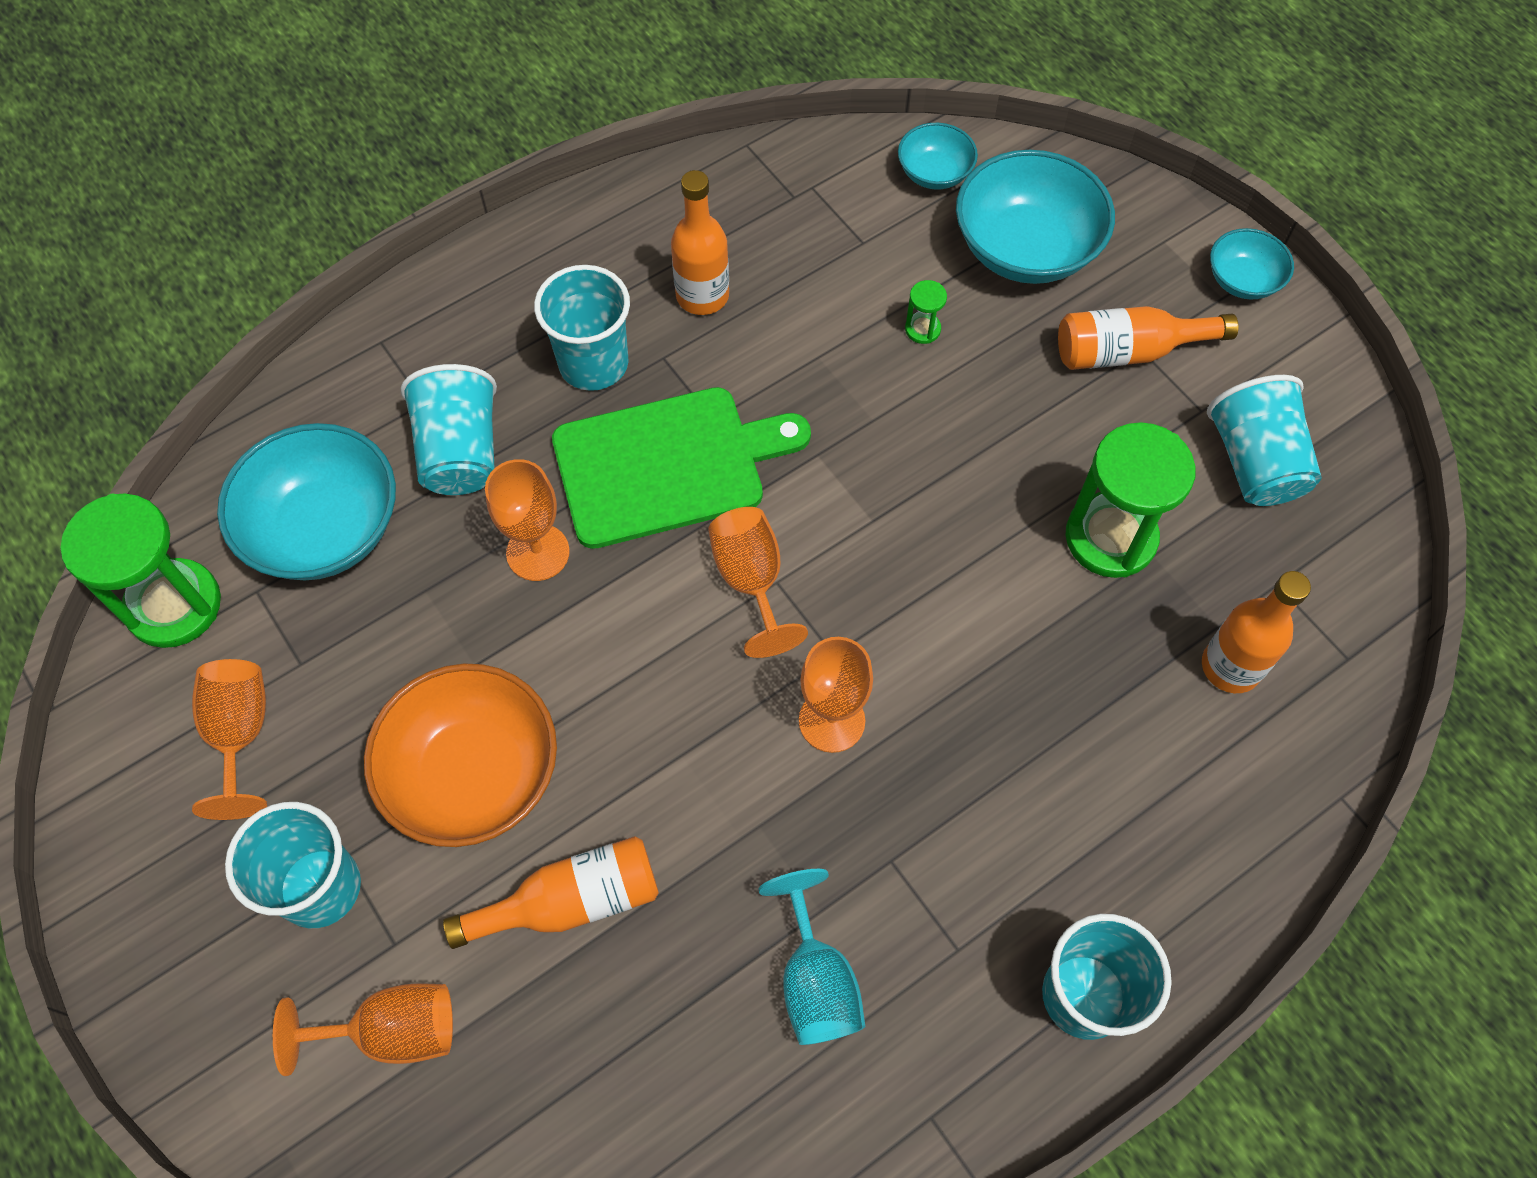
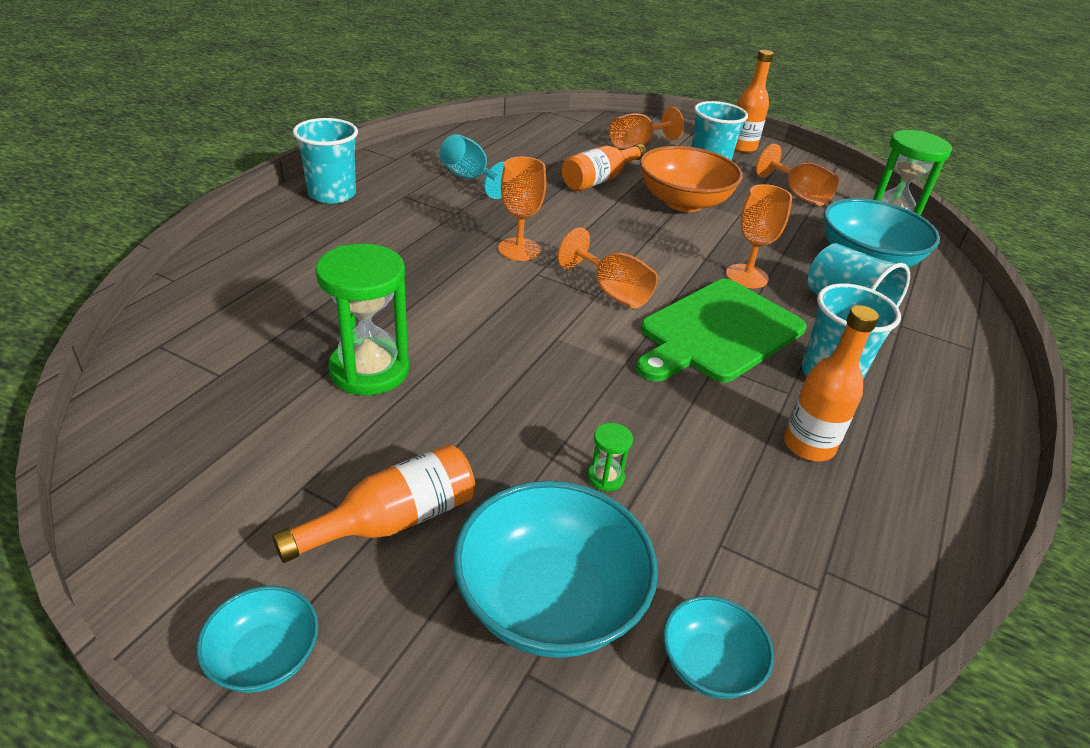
camera: 150 degrees right, 25 degrees down
(1230, 667) = (258, 322): orange bottle -> orange bottle (742, 147)
(1254, 463) = (242, 456): turquoise cup -> none

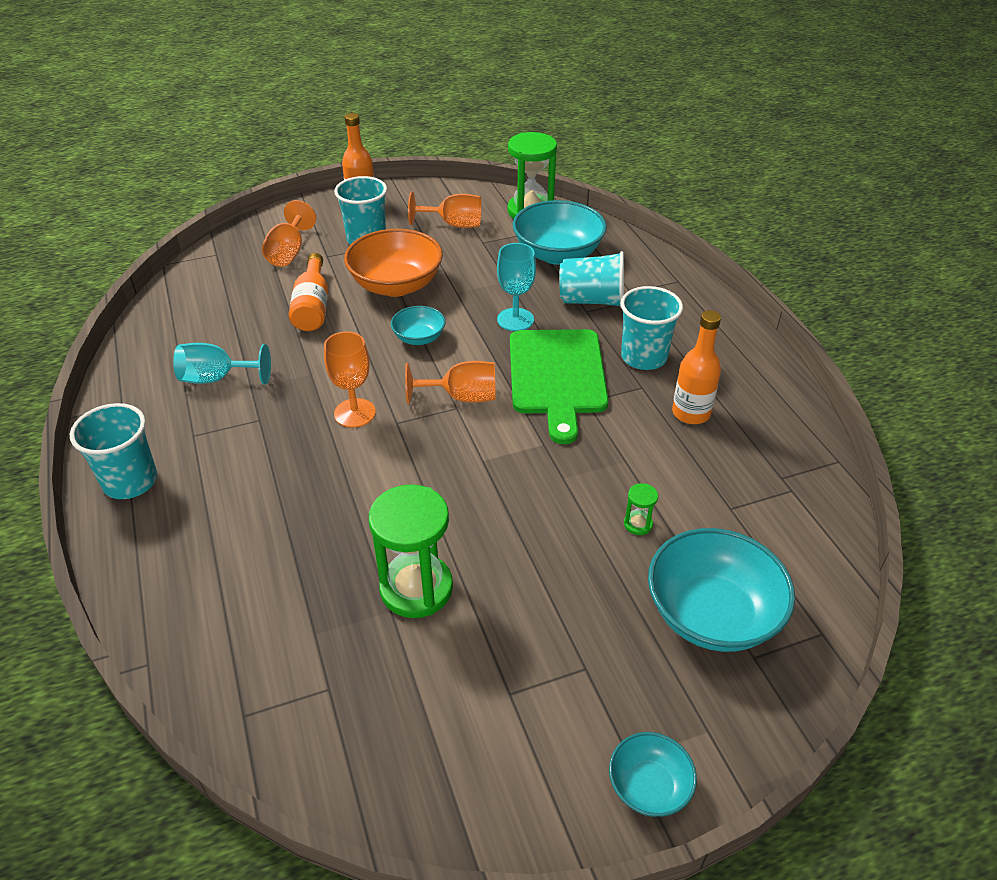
camera: 45 degrees left, 5 degrees up
(393, 520) = (585, 657): orange bottle -> none
(709, 664) = (804, 572): turquoise bowl -> turquoise bowl (419, 338)
(746, 276) = (515, 319): orange goblet -> turquoise goblet

